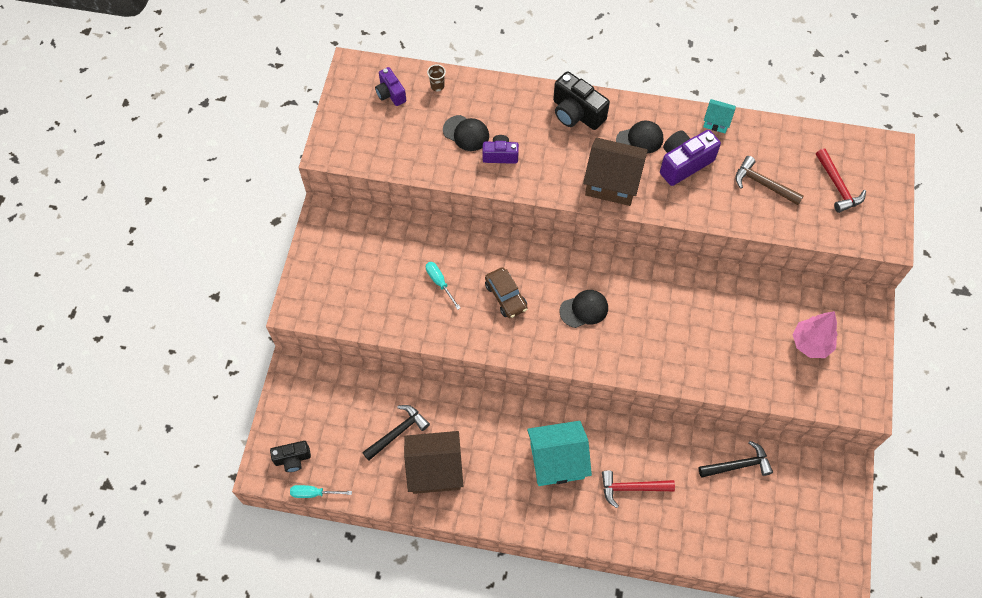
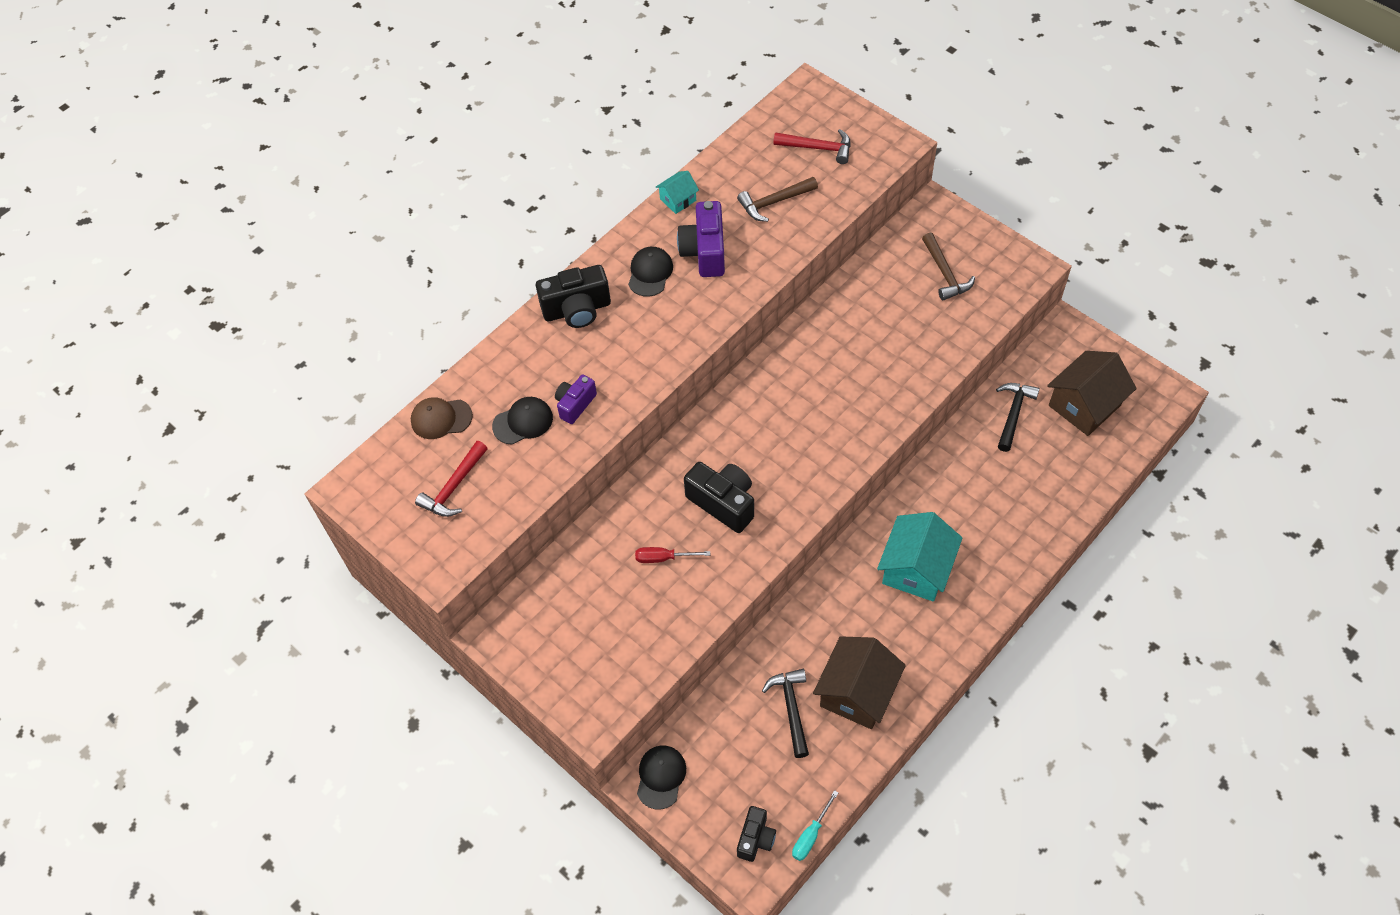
camera: 55 degrees left, 5 degrees down
(390, 94) = (414, 469): purple camera -> none
(437, 86) = (441, 418): brown cup -> brown cap
(439, 283) = (663, 558): turquoise screwdriver -> red screwdriver
(506, 296) = (723, 503): brown car -> black camera
(584, 309) = (786, 439): black cap -> black cap (661, 777)
(612, 182) = (682, 322): brown house -> brown house (1084, 405)
(631, 488) = (984, 518): red hammer -> red hammer (454, 487)
(811, 343) = (945, 273): pink tree -> brown hammer

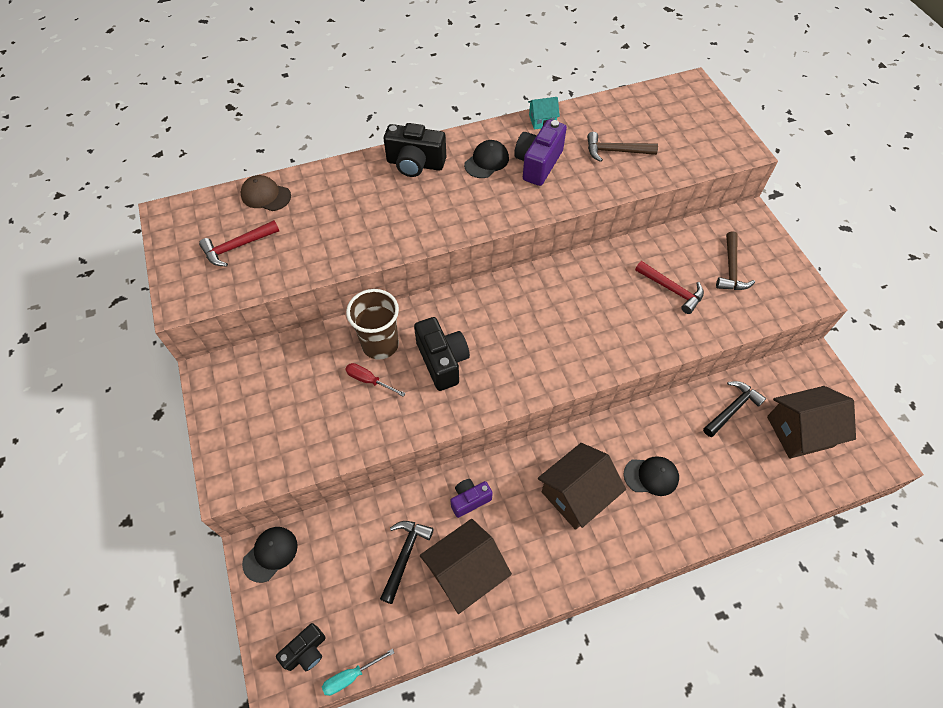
camera: 25 degrees right, 0 degrees up
(523, 422) = (319, 224): black cap -> black cap (651, 476)
(575, 404) = (366, 229): purple camera -> purple camera (469, 500)
(650, 517) = (380, 344): none -> brown cup
(818, 148) = (675, 127): red hammer -> red hammer (672, 290)
(916, 569) = (576, 494): turquoise house -> brown house

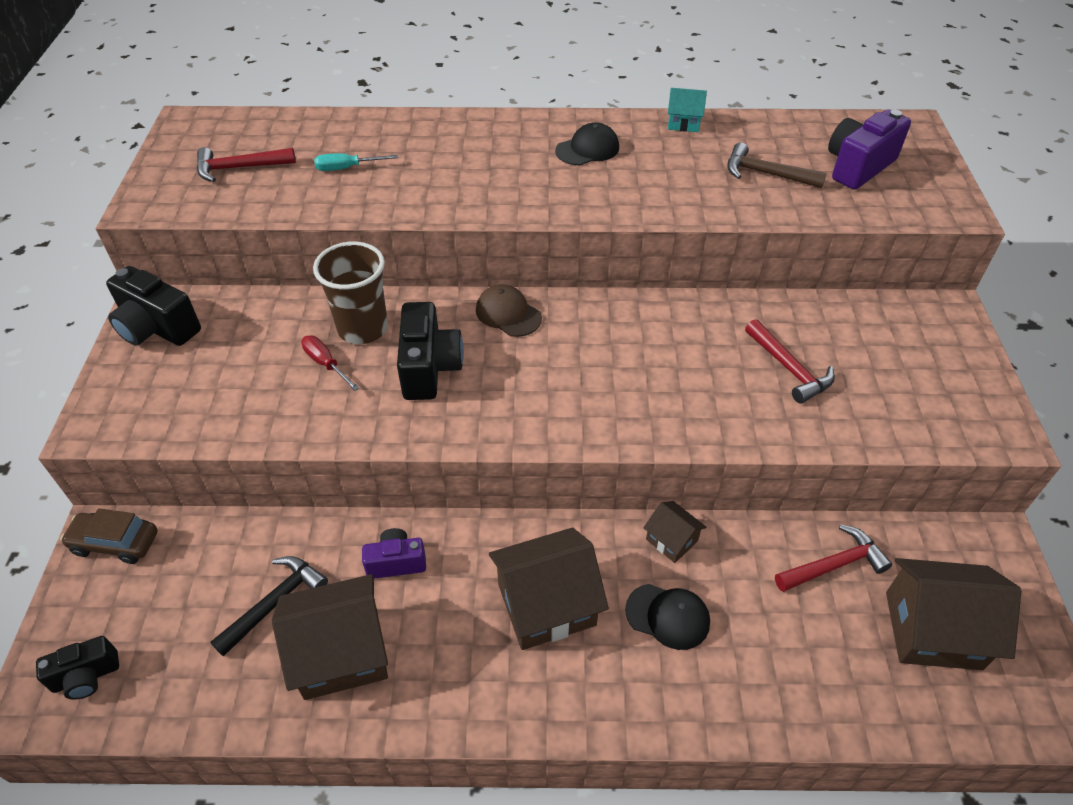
camera: 20 degrees right, 10 degrees down
(265, 195) = (303, 127): brown cap -> brown cap (508, 314)
(270, 554) = (115, 543): black cap -> brown car
(351, 676) = (121, 731): turquoise screwdriver -> turquoise screwdriver (347, 168)
(415, 164) = (497, 133): black camera -> black camera (157, 328)
(538, 164) = (653, 165): purple camera -> purple camera (858, 167)
(633, 425) = (671, 540): none -> brown house
(731, 269) = (891, 366): brown hammer -> none
(732, 409) = (834, 565): black hammer -> red hammer

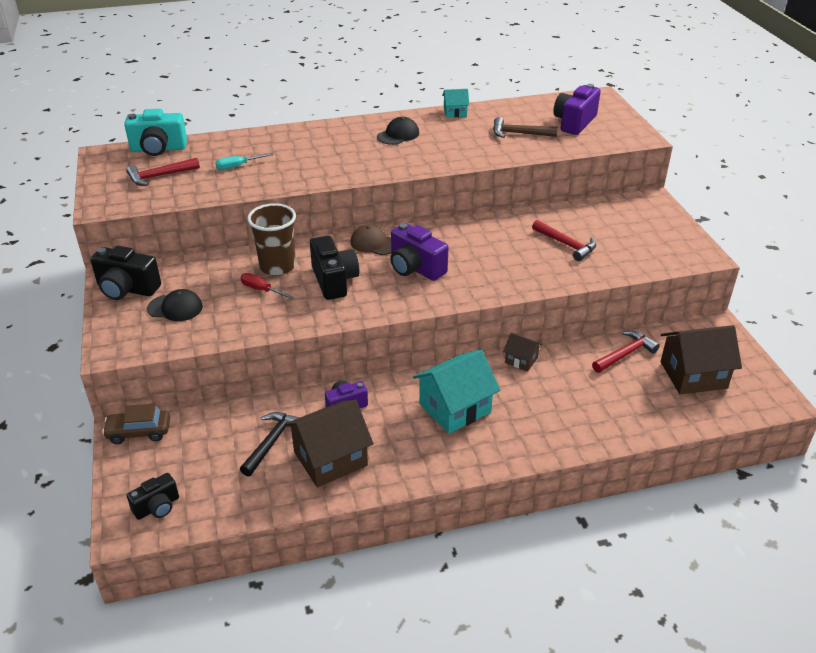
camera: 15 degrees left, 10 degrees down
(258, 124) = (158, 149): none -> turquoise camera
(546, 604) = (455, 408): brown house -> turquoise house
(550, 368) = (415, 268): none -> purple camera
(668, 616) = (534, 399): black cap -> black cap (175, 308)

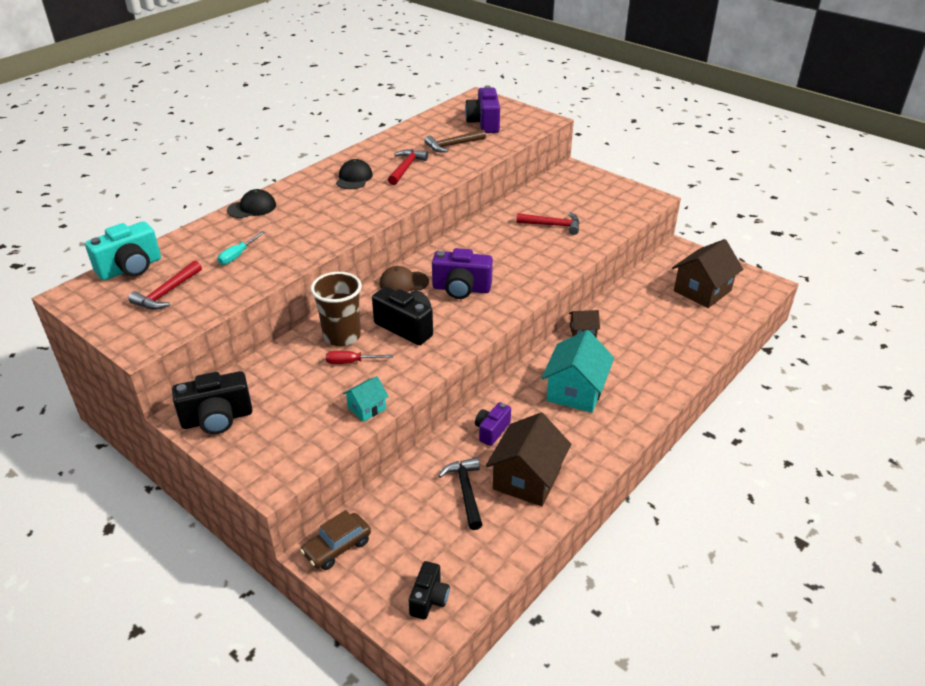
camera: 35 degrees left, 0 degrees up
(175, 308) = (288, 413): black cap -> black cap (252, 208)
(455, 112) = (379, 144): turquoise house -> turquoise house (367, 408)
(625, 354) = (646, 295): red hammer -> red hammer (406, 168)

